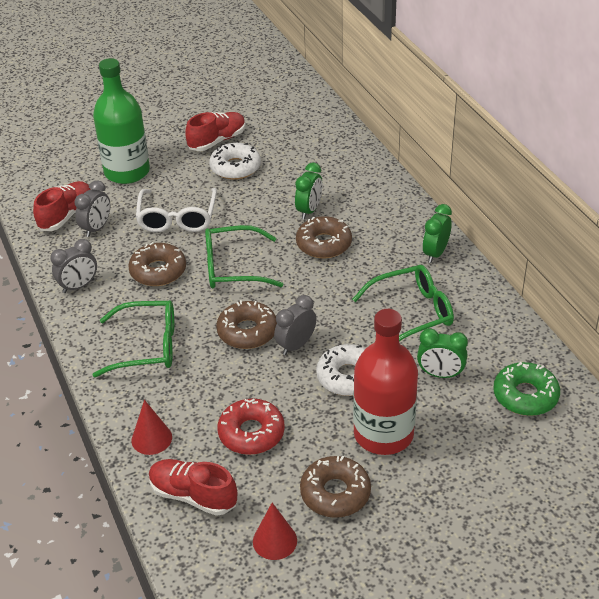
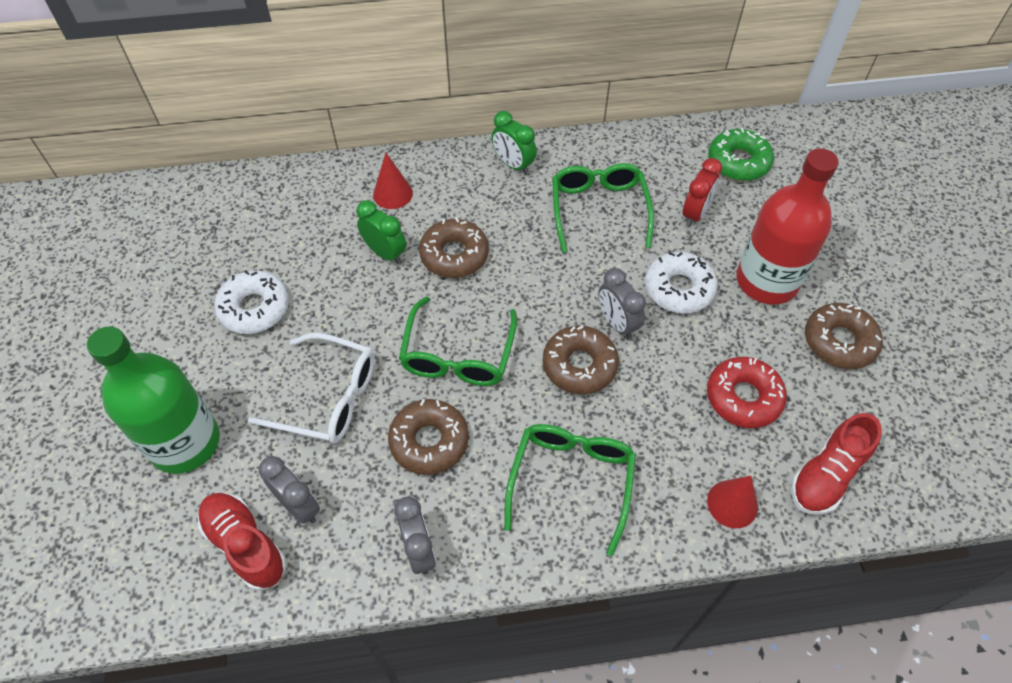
camera: 75 degrees left, 15 degrees up
(217, 141) = (181, 316): red shoe -> none
(275, 541) = (896, 409): red cone -> red cone (392, 193)
(440, 374) = (695, 214): green clock -> red clock

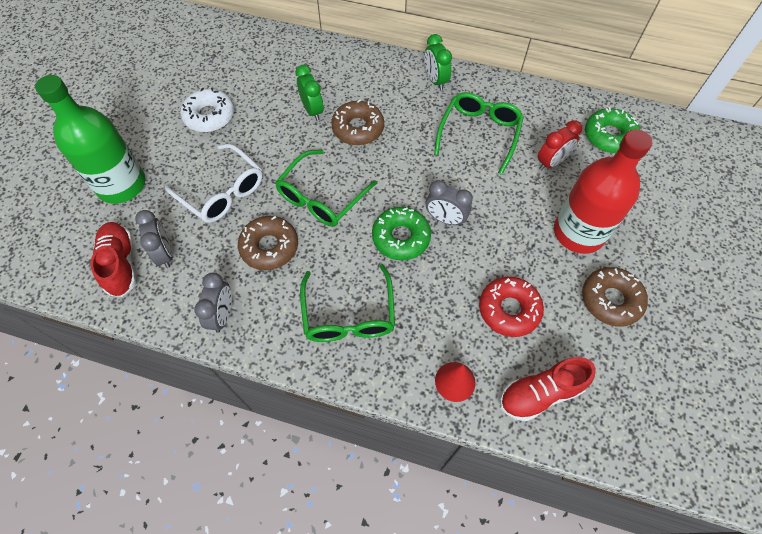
camera: 25 degrees right, 5 degrees up
(392, 193) = (340, 72): red cone -> none
(571, 481) = (348, 314): green glasses -> green glasses turned 135 degrees clockwise
(579, 365) = (401, 238): brown donut -> green donut
(617, 323) = (445, 219): grey clock -> grey clock turned 60 degrees counterclockwise
(679, 289) = (506, 212): white donut -> none

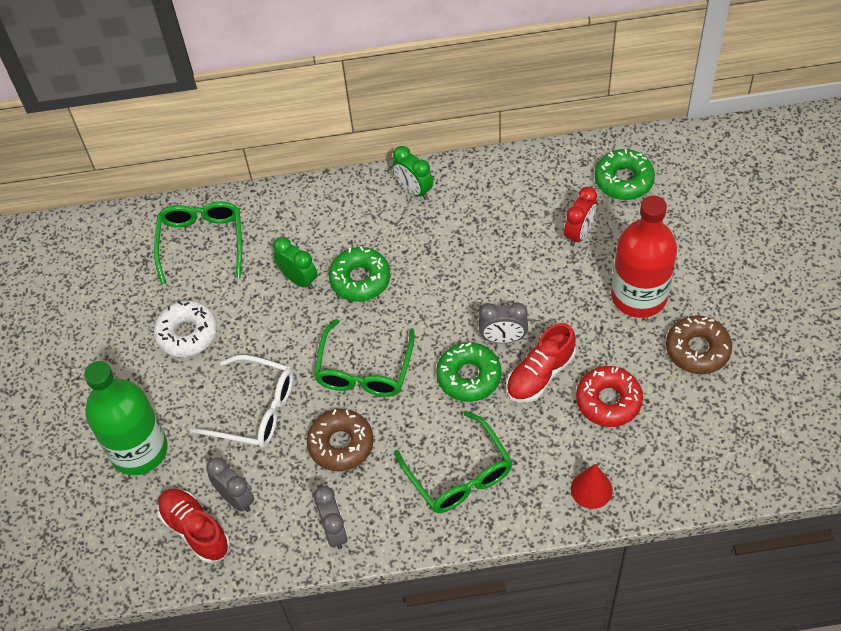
camera: 20 degrees left, 5 degrees down
(358, 128) = (360, 279): brown donut -> green donut
(479, 134) = (491, 232): green glasses -> green glasses (202, 242)
(540, 393) = (673, 464): red shoe -> red shoe (540, 374)

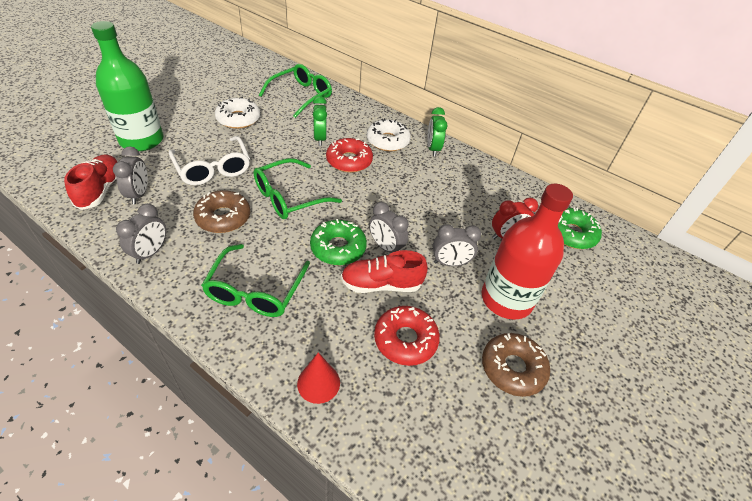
camera: 35 degrees right, 10 degrees down
(360, 279) = (349, 161): green donut -> red donut
(362, 220) = (387, 141): none -> white donut
(566, 304) = (450, 263): none -> grey clock

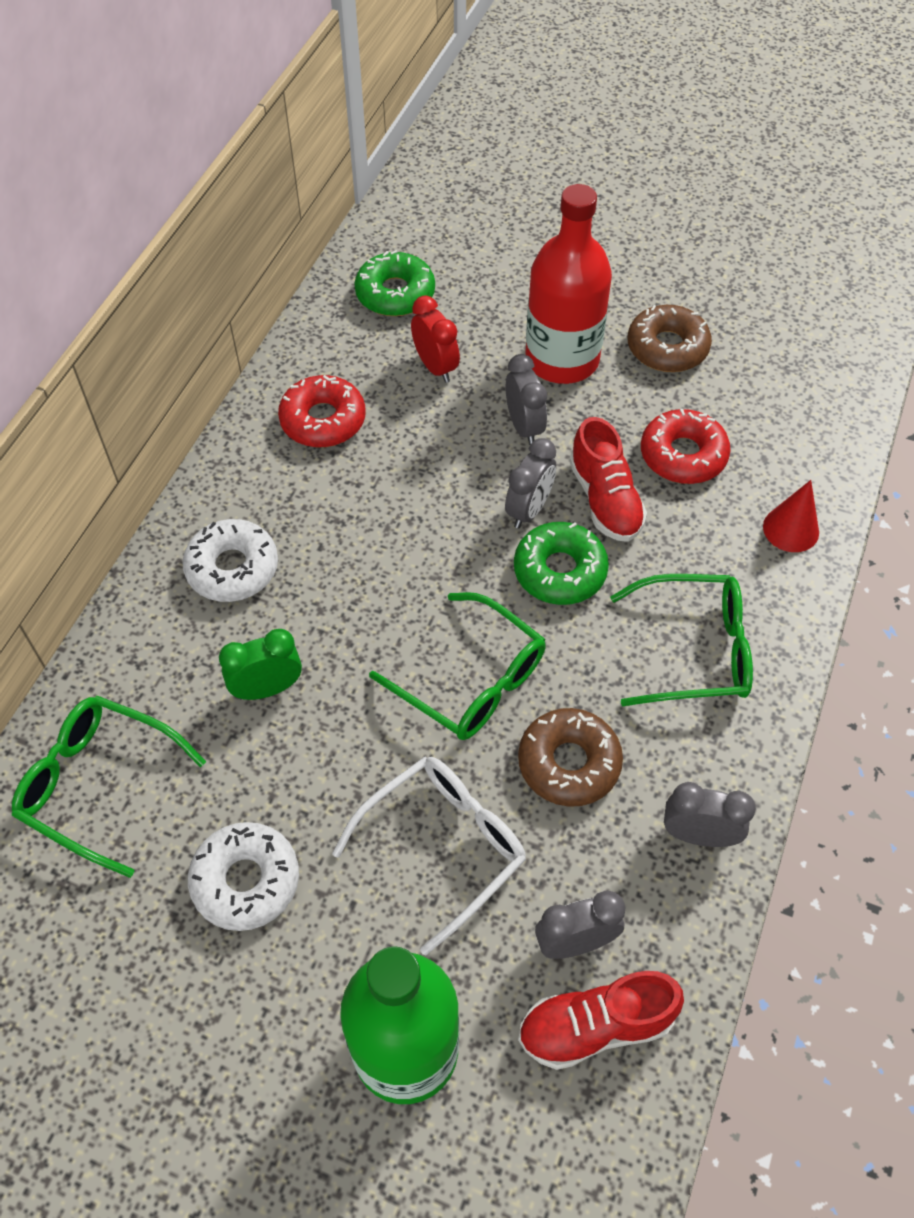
camera: 100 degrees left, 10 degrees up
(349, 161) = (325, 616): red donut -> red donut (323, 420)
(433, 149) = (233, 491): green clock -> none

